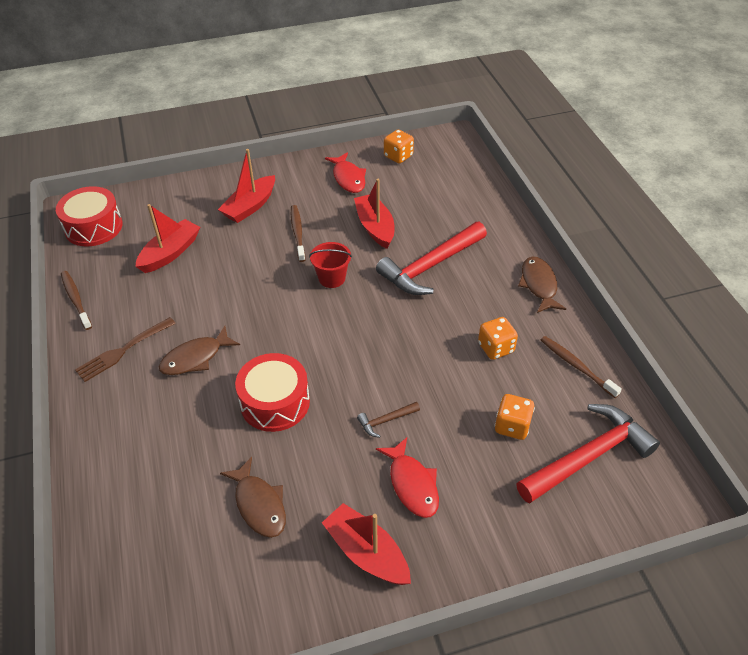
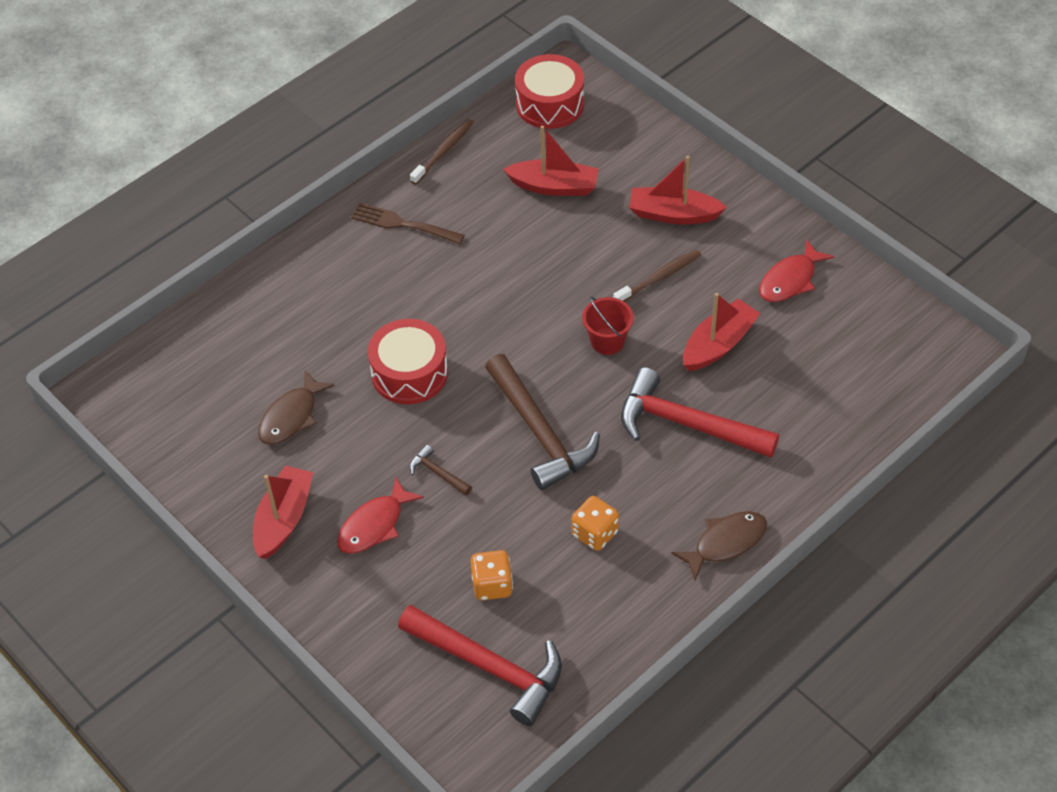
camera: 65 degrees right, 5 degrees up
(195, 358) = (427, 283): brown fish -> none
(387, 344) = (539, 432): none -> brown hammer
(398, 156) = (871, 311): orange dice -> none
(576, 366) = (614, 620): brown toothbrush -> none

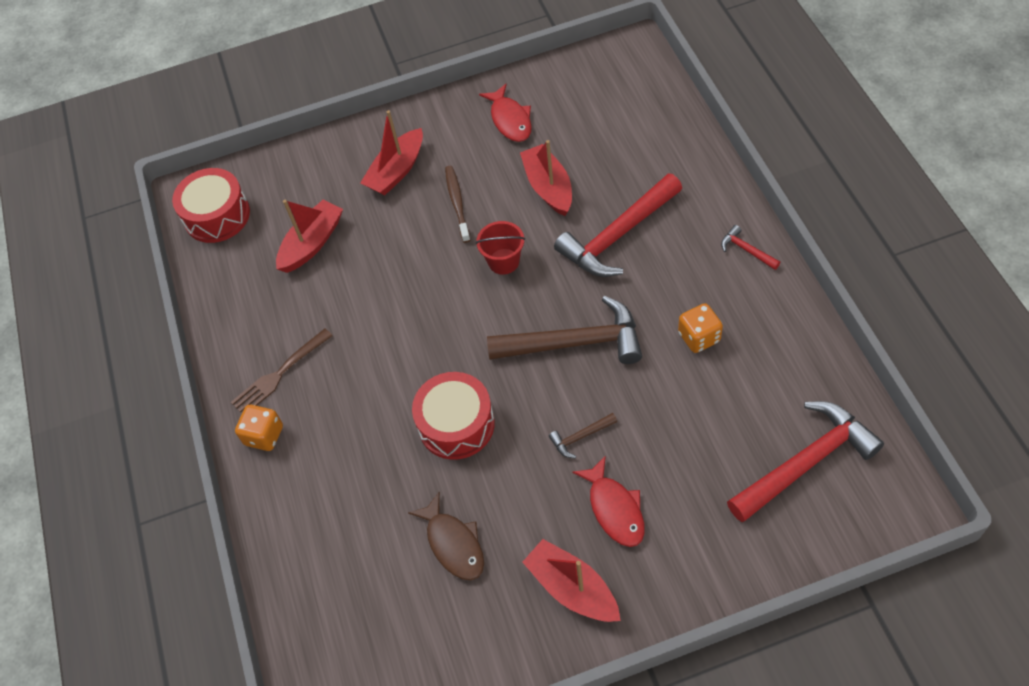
camera: 60 degrees left, 5 degrees up
(444, 151) = (215, 314): brown toothbrush -> none
(492, 585) = (720, 432): orange dice -> orange dice (264, 435)
(725, 543) = (746, 250): brown fish -> red hammer

